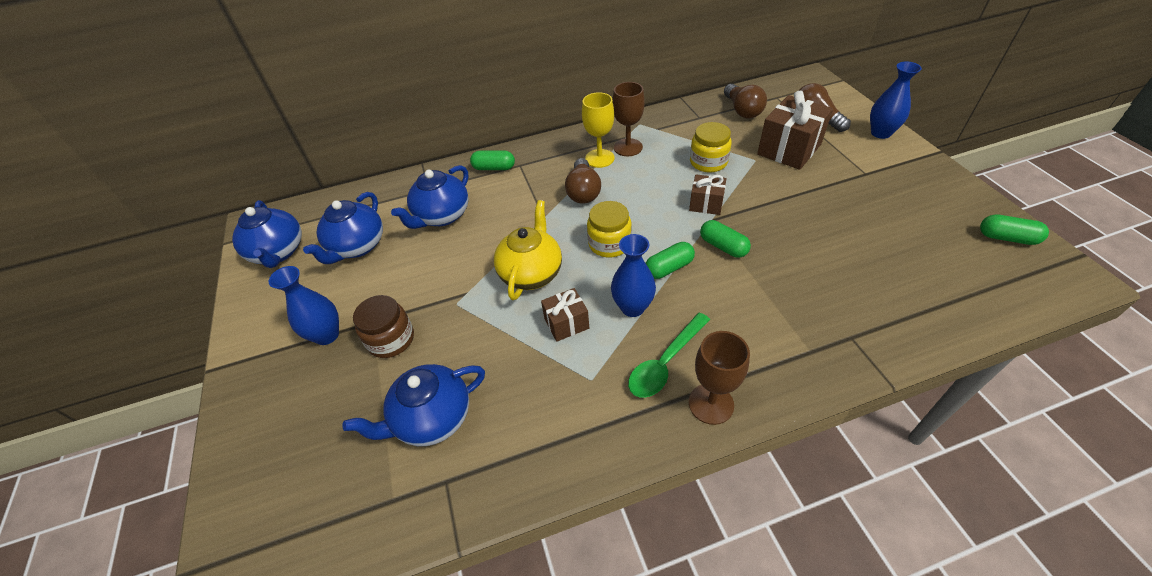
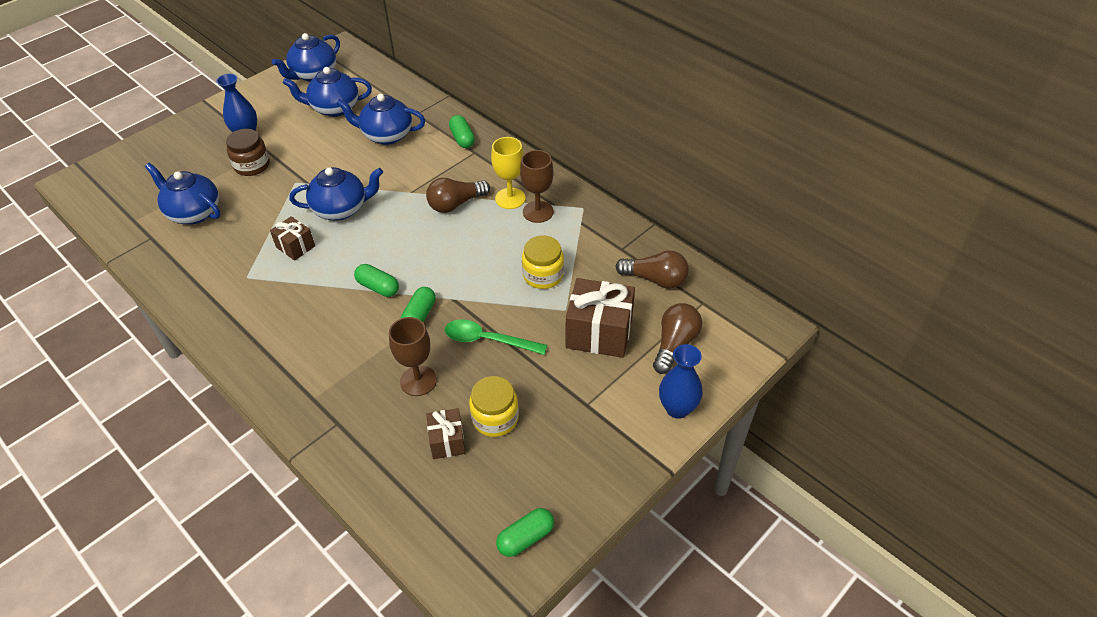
camera: 60 degrees right, 0 degrees up
(531, 273) = (341, 209): yellow teapot -> blue teapot
(609, 243) = (393, 242): yellow jar -> yellow jar (495, 418)
(632, 307) = (324, 278): blue vase -> none
(665, 362) = (274, 313): green spoon -> green spoon (488, 340)
(706, 204) = (475, 289): brown gift -> brown gift (447, 441)
(711, 404) = (243, 348): brown goblet -> brown goblet (418, 381)
(742, 110) = (655, 279): brown light bulb -> brown light bulb turned 120 degrees counterclockwise
(1007, 238) = (526, 538): green capsule -> green capsule turned 60 degrees clockwise

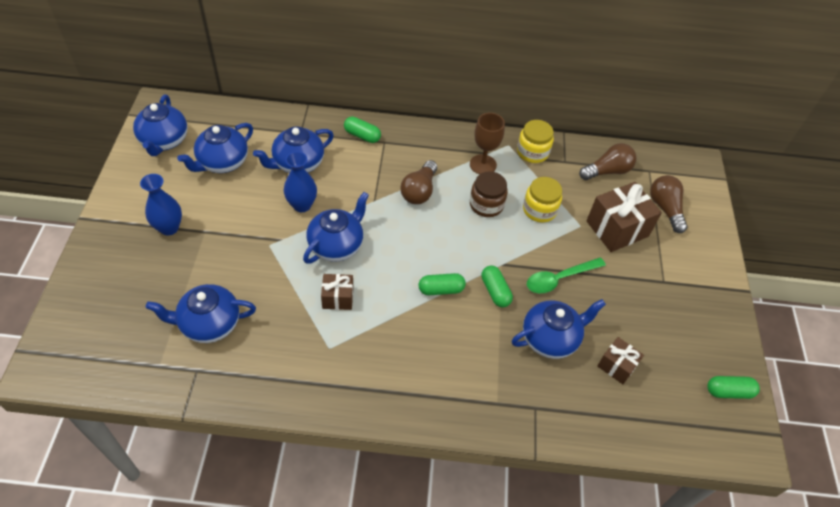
camera: 45 degrees left, 5 degrees up
(252, 165) = (210, 252): brown jar -> brown jar (486, 205)
(418, 381) = (550, 338): brown goblet -> blue teapot
(495, 418) = (625, 329): yellow jar -> yellow jar (532, 152)
(510, 198) = (452, 165): yellow goblet -> none
(526, 538) = (728, 391): green capsule -> green capsule turned 75 degrees clockwise
(677, 408) = (711, 249): blue vase -> blue vase (302, 205)

